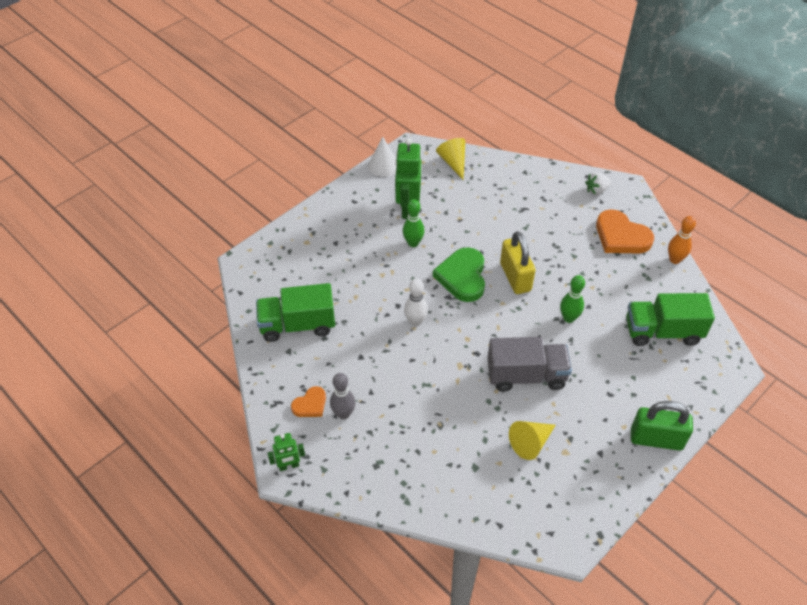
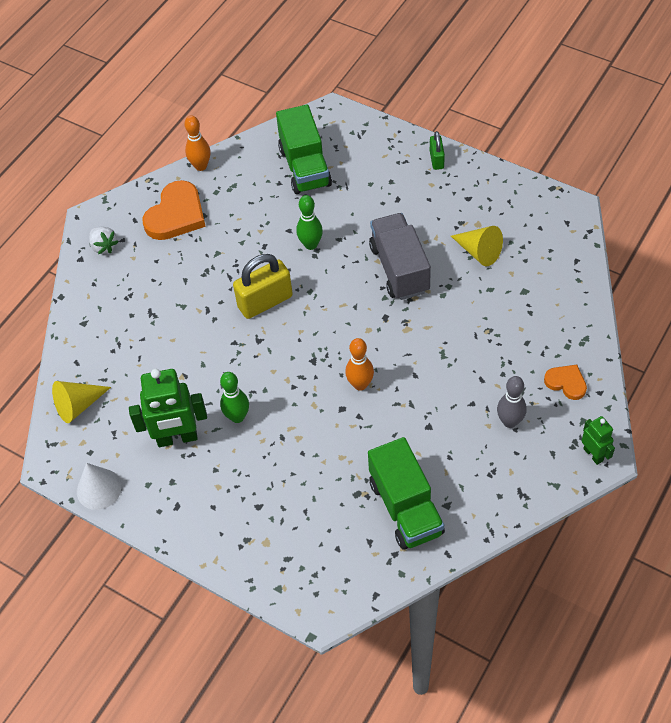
camera: 100 degrees left, 5 degrees up
(310, 404) = (511, 458): orange heart -> orange heart (566, 383)
(415, 321) = (360, 384): white bowling pin -> orange bowling pin
(462, 277) = (279, 353): green heart -> none
(656, 439) = (436, 160): green padlock -> green padlock, size x0.54

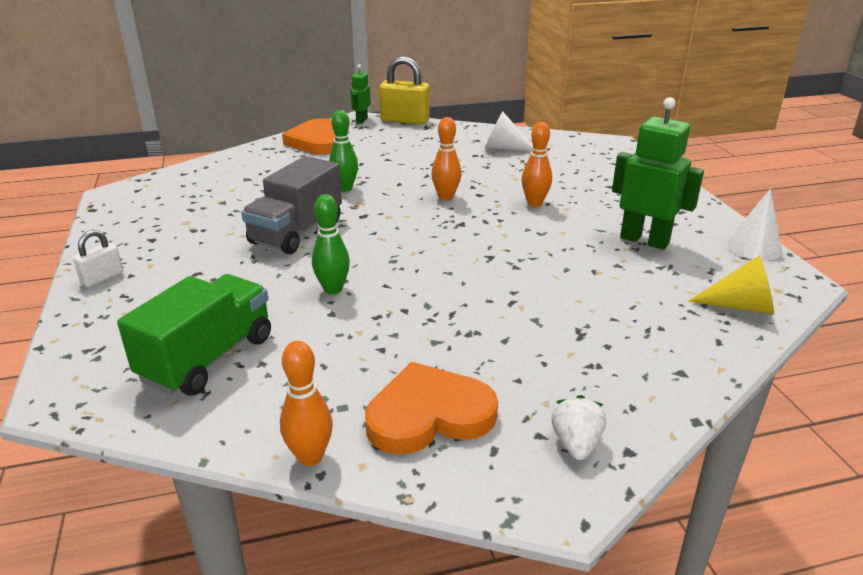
camera: 140 degrees left, 25 degrees down
(237, 417) = (572, 227): green bowling pin -> green bowling pin (345, 188)
(265, 302) = (445, 275): yellow padlock -> yellow padlock (405, 120)
(291, 429) = (534, 203): none -> orange bowling pin
(405, 508) = (504, 148): green truck -> white cone
(436, 160) = (102, 278): green padlock -> white padlock
(479, 252) = (224, 209): yellow cone -> none
(509, 421) = (380, 145): grey bowling pin -> none
(566, 383) = (317, 141): orange heart -> orange heart, size x1.82

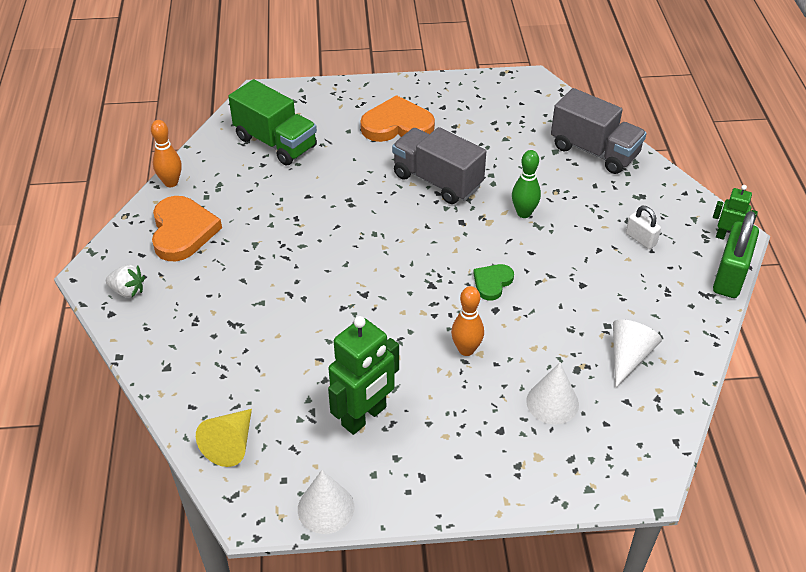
camera: 100 degrees right, 15 degrees up
(102, 278) = (389, 91): white padlock -> white padlock (640, 239)
(249, 163) = (594, 151): none -> grey truck
(317, 141) = (654, 198): orange heart -> orange heart (397, 125)
(333, 289) = (339, 198): green bowling pin -> none
(405, 120) = (730, 276): yellow padlock -> green padlock
(446, 197) = (492, 283): orange bowling pin -> green heart
(567, 170) = (552, 402): none -> white cone

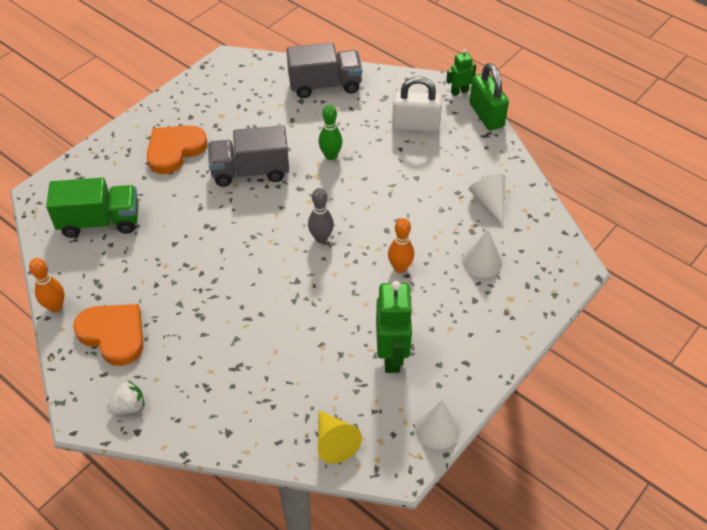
camera: 45 degrees left, 5 degrees up
(428, 275) = (321, 238): none -> grey bowling pin
(492, 283) = (365, 214): green heart -> none
(640, 239) = (415, 125): white padlock -> white padlock, size x1.84

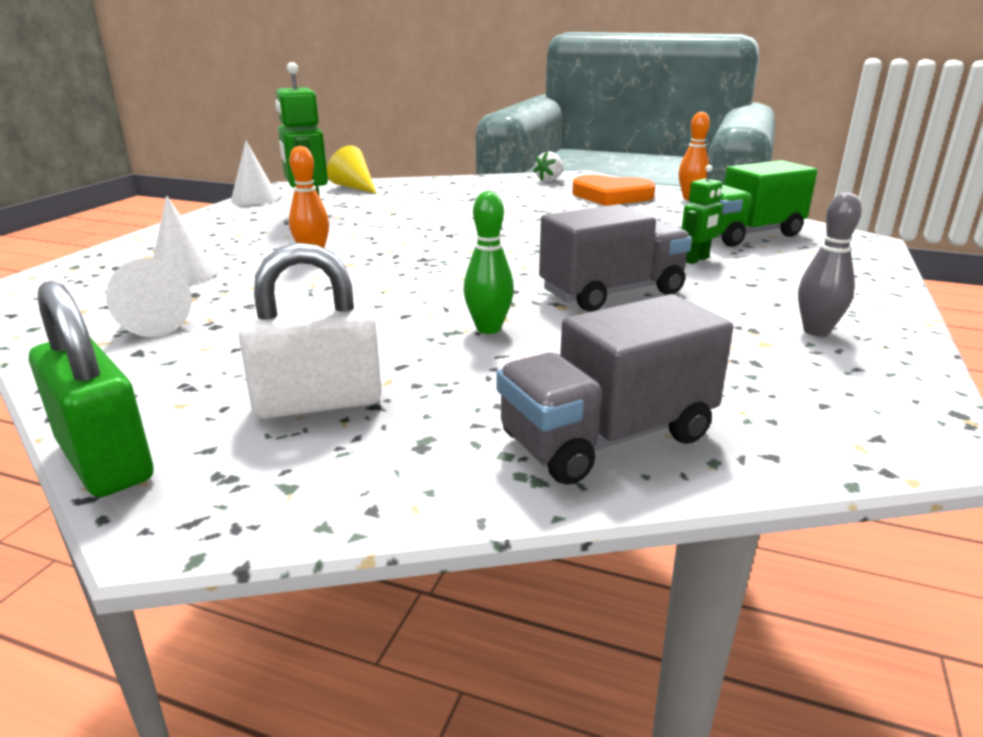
camera: 160 degrees right, 25 degrees down
(174, 150) = (767, 293): orange heart -> none
(321, 238) = (440, 260): grey bowling pin -> grey bowling pin (816, 331)
(459, 92) = (182, 506): green robot -> green robot (696, 260)

